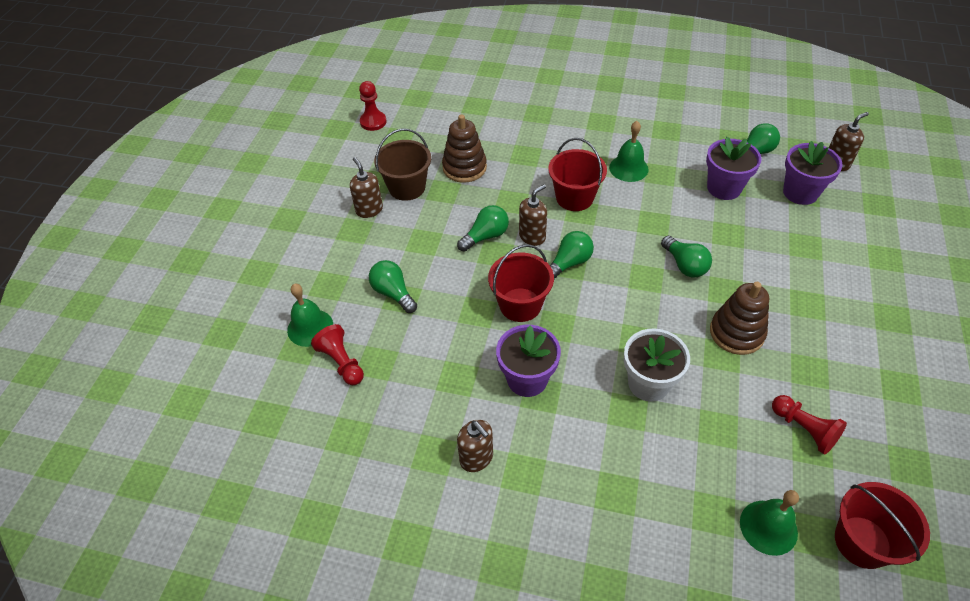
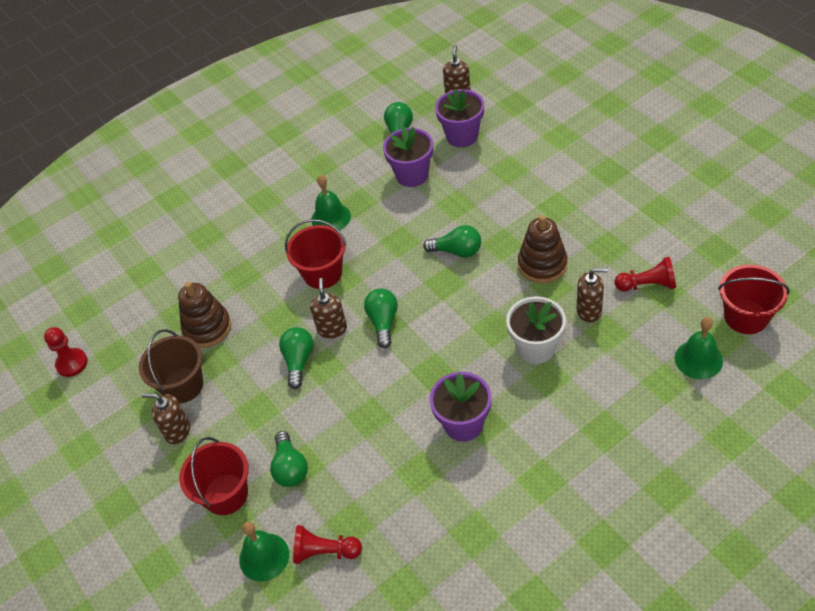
camera: 45 degrees left, 0 degrees up
(393, 293) = (290, 468): green light bulb -> green light bulb turned 105 degrees counterclockwise
(476, 458) = (502, 505): brown soap dispenser -> brown soap dispenser (589, 311)
(520, 305) = (391, 382): red bucket -> red bucket (225, 494)

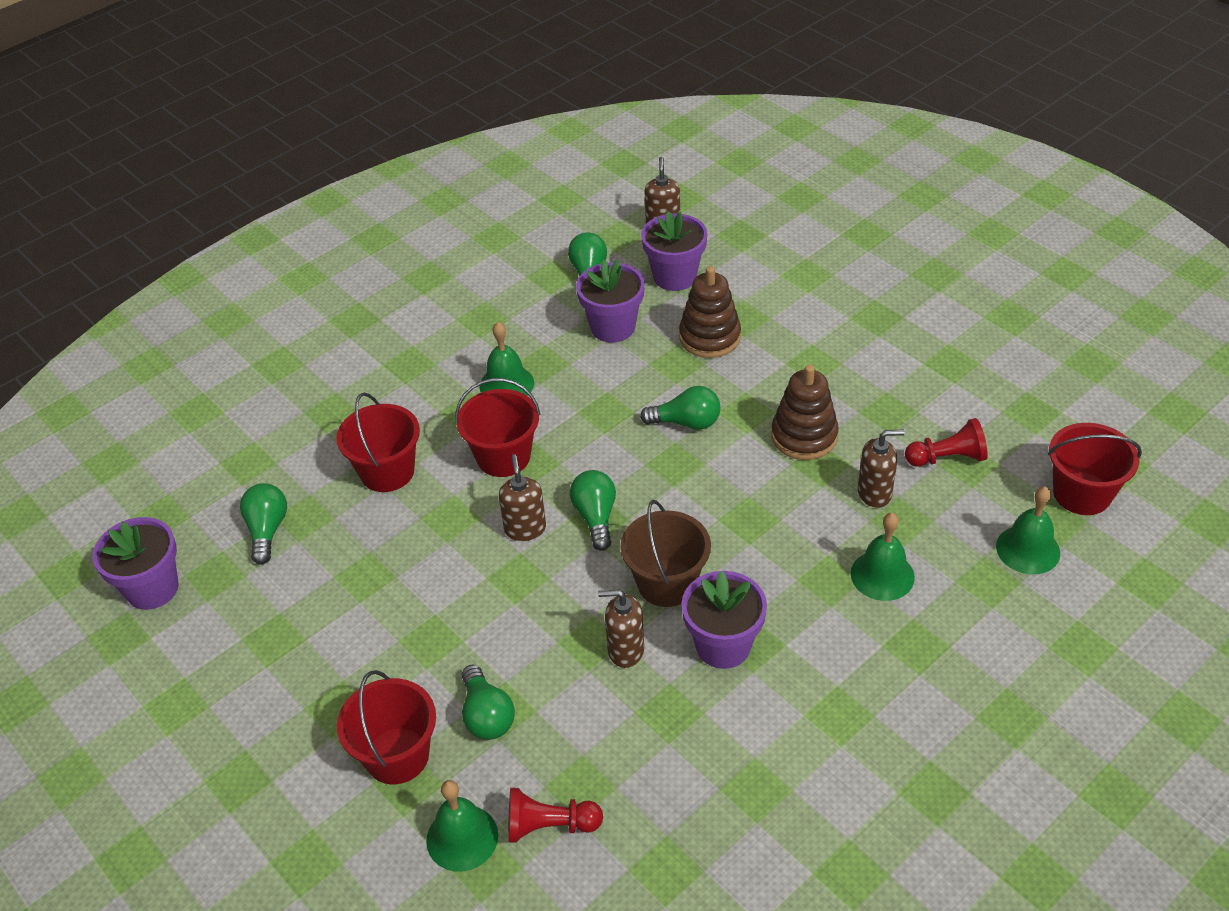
camera: 10 degrees left, 5 degrees down
(72, 363) = (152, 588): red pawn -> purple flower pot
(177, 431) = (317, 673): brown soap dispenser -> brown soap dispenser (625, 650)
(182, 385) = (319, 612): brown bucket -> brown bucket (666, 583)
(207, 328) = (346, 533): brown stacking toy -> brown stacking toy (709, 337)
(240, 282) = (387, 471): none -> red bucket
(298, 361) = (482, 573): green light bulb -> green light bulb (267, 530)
(536, 348) = (809, 543): white flower pot -> none
(586, 375) = (882, 575): none -> green bell

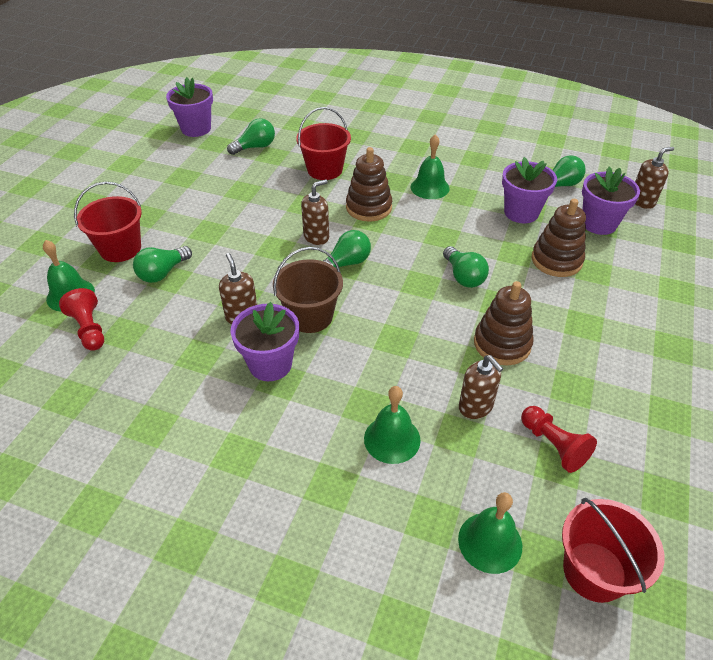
camera: 60 degrees right, 0 degrees up
(503, 457) = (369, 207): red bucket -> brown stacking toy

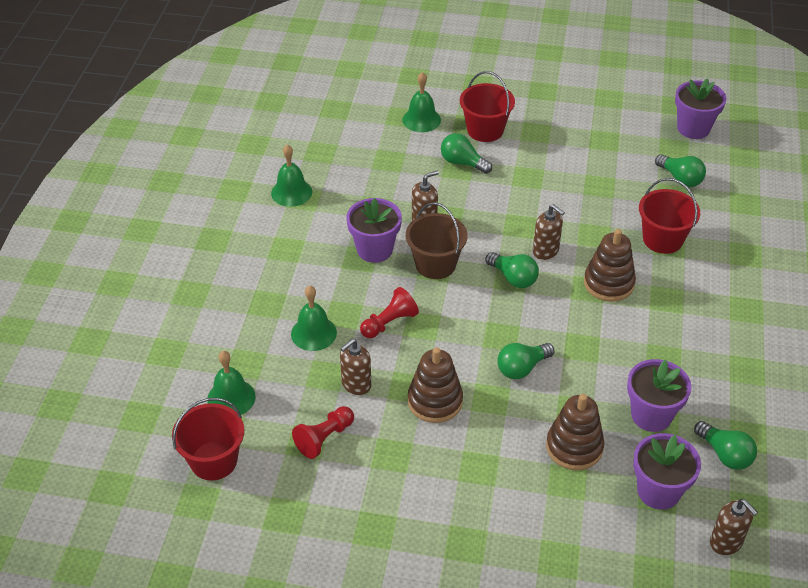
camera: 80 degrees right, 0 degrees up
(89, 329) = (387, 141): red pawn -> red pawn (389, 323)
(430, 187) = (667, 330): green bell -> green bell (291, 192)

